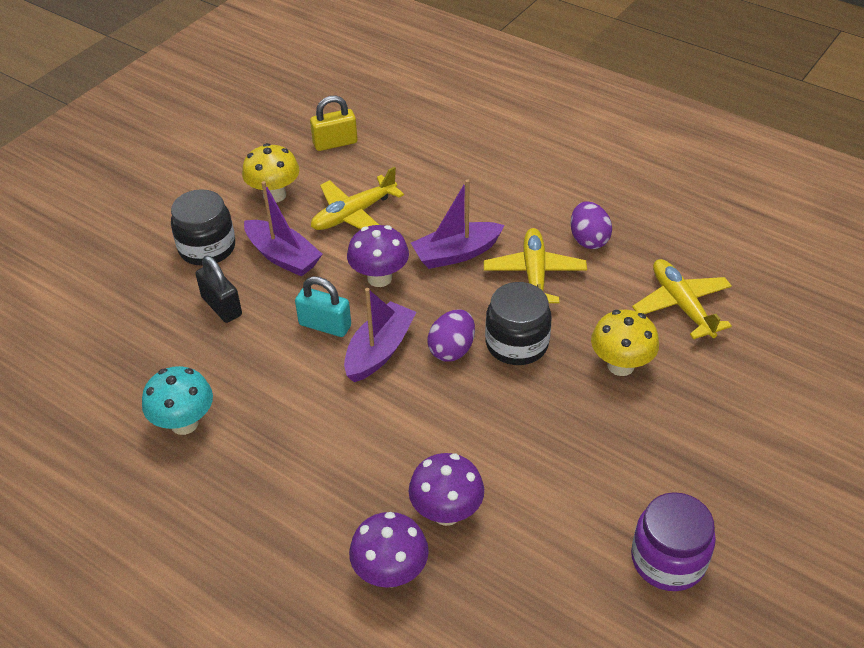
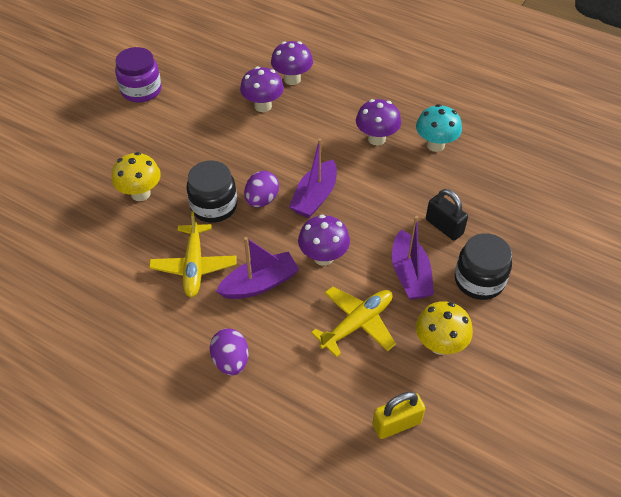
camera: 175 degrees right, 5 degrees up
(270, 438) = (376, 139): none -> purple mushroom
(283, 256) = (410, 274): purple boat -> purple boat turned 135 degrees counterclockwise
(325, 325) = (359, 214): turquoise padlock -> none
(588, 239) = (141, 304): purple egg -> purple egg (231, 361)
(681, 305) = (80, 243): yellow plane -> none

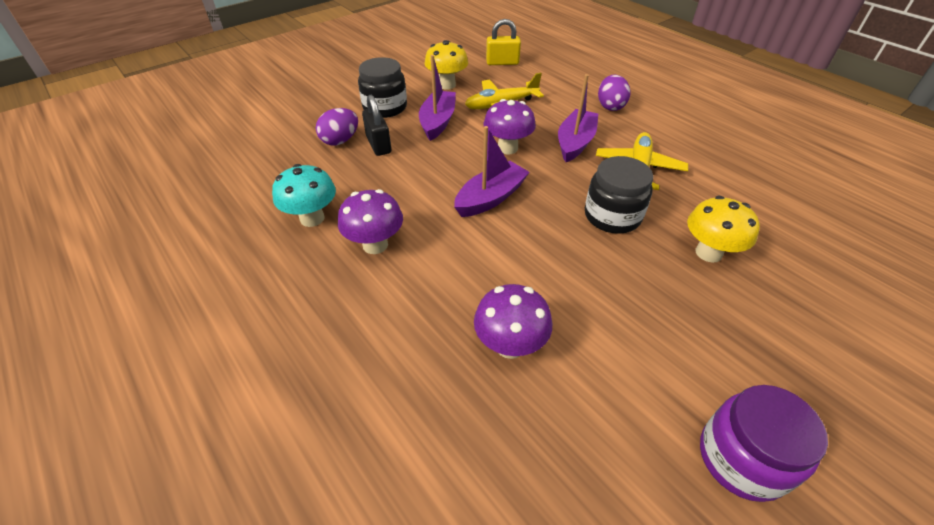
camera: 160 degrees left, 5 degrees down
(260, 284) = (575, 143): purple boat -> purple boat turned 120 degrees clockwise
(262, 200) = (553, 209): purple egg -> purple egg (340, 141)
(292, 79) = (437, 390): purple mushroom -> none

